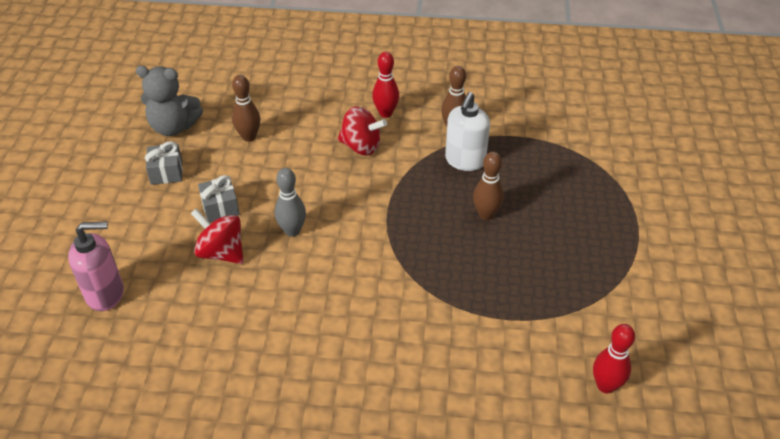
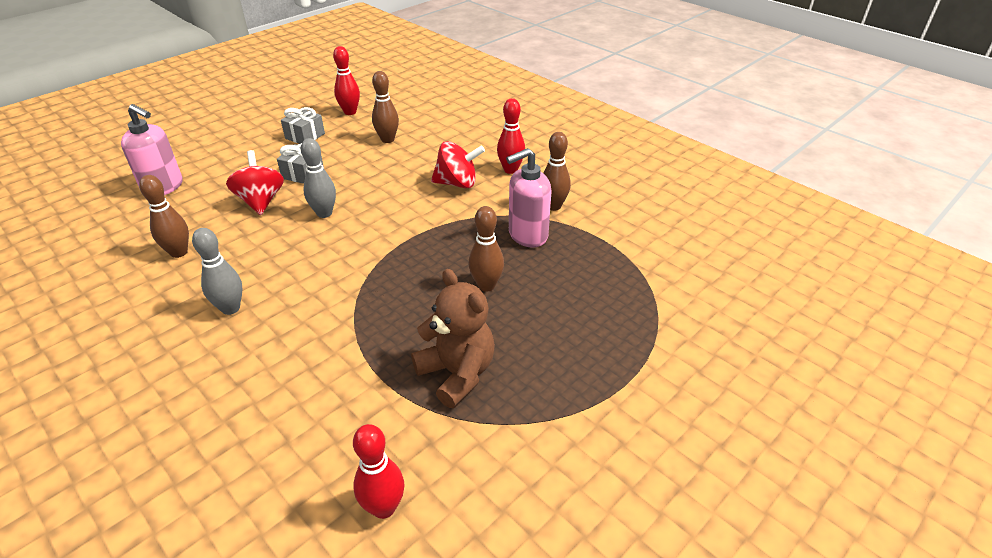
camera: 40 degrees right, 5 degrees down
(173, 127) = (350, 112): grey teddy bear -> red bowling pin
(219, 335) = (179, 252): none -> brown bowling pin
(333, 346) = (230, 308): none -> grey bowling pin
(361, 146) = (457, 183): red spinning top -> red spinning top turned 60 degrees counterclockwise
(465, 161) = (527, 235): white soap dispenser -> pink soap dispenser
(544, 284) = (457, 373): none -> brown teddy bear

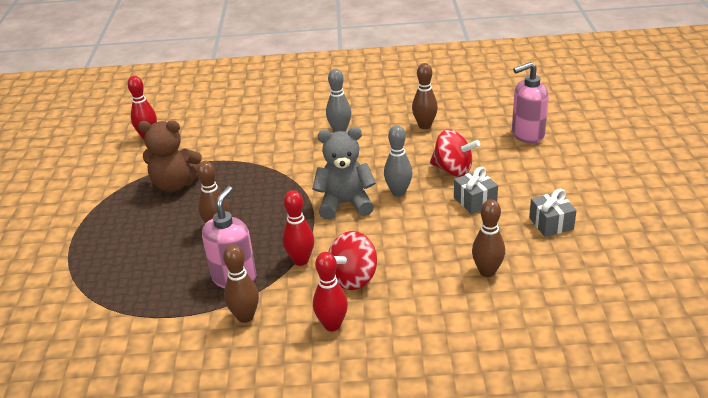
camera: 135 degrees right, 5 degrees down
(350, 112) = (582, 271): red bowling pin -> red bowling pin (301, 260)
(370, 232) = (345, 204): none -> grey teddy bear

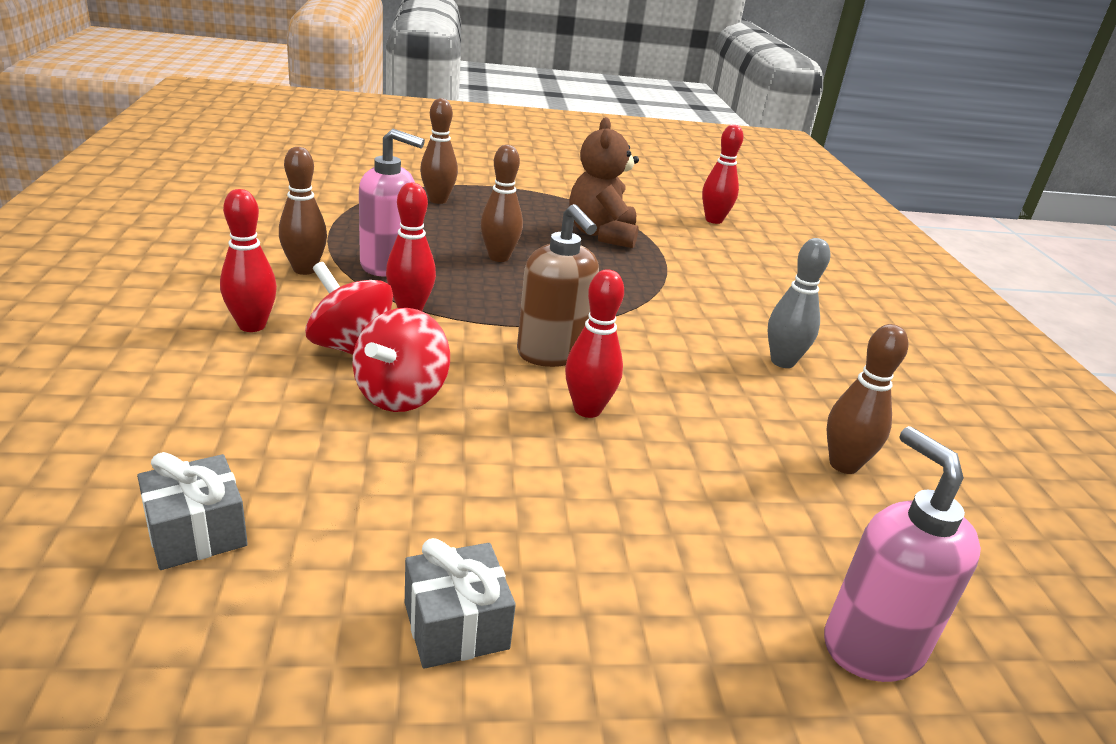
camera: 80 degrees right, 5 degrees down
(345, 204) = (552, 353): grey teddy bear -> brown soap dispenser
(398, 192) = (587, 409): grey bowling pin -> red bowling pin
(453, 170) = (674, 487): red spinning top -> red spinning top (401, 395)
(475, 201) = (557, 506): grey gift -> grey gift (196, 532)
(487, 271) = (312, 492): brown bowling pin -> brown bowling pin (438, 200)

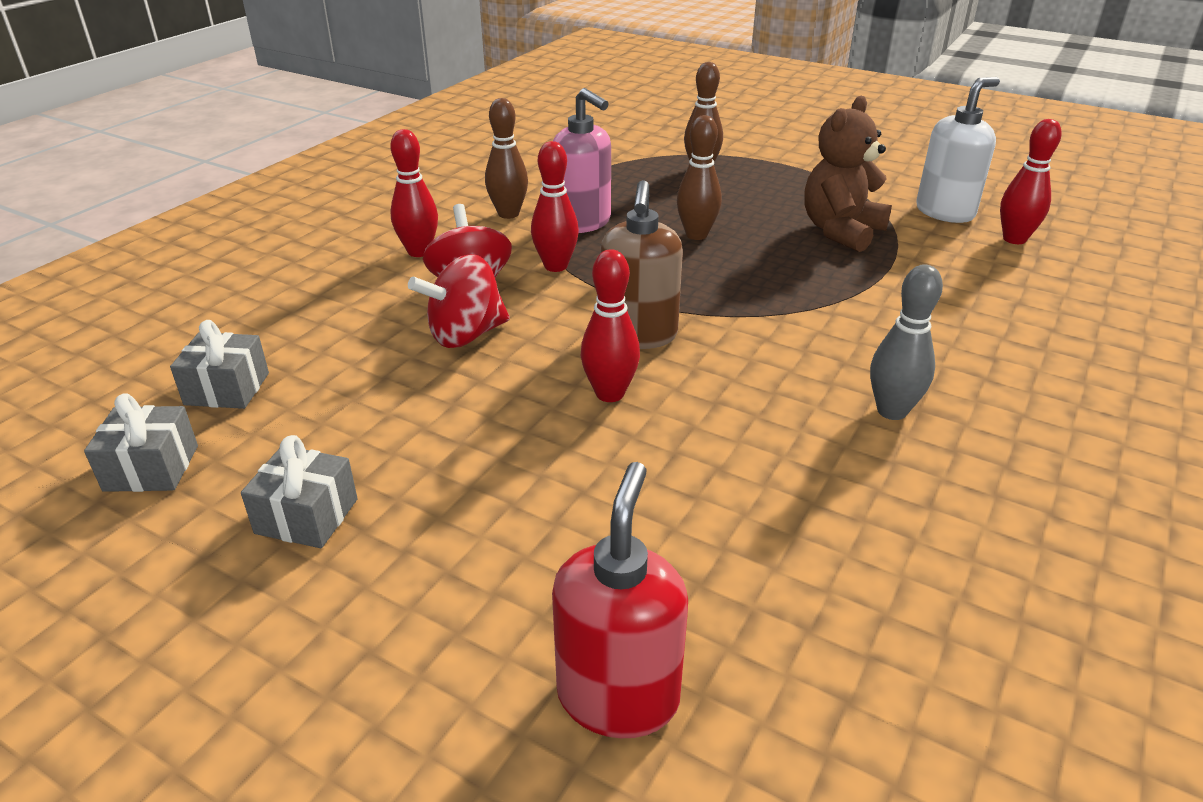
camera: 40 degrees right, 5 degrees up
(208, 657) = (151, 468): none -> grey gift
(652, 207) = (945, 212): none -> white soap dispenser
(843, 465) = (821, 533): brown bowling pin -> none
(872, 646) = (618, 696): pink soap dispenser -> red soap dispenser

